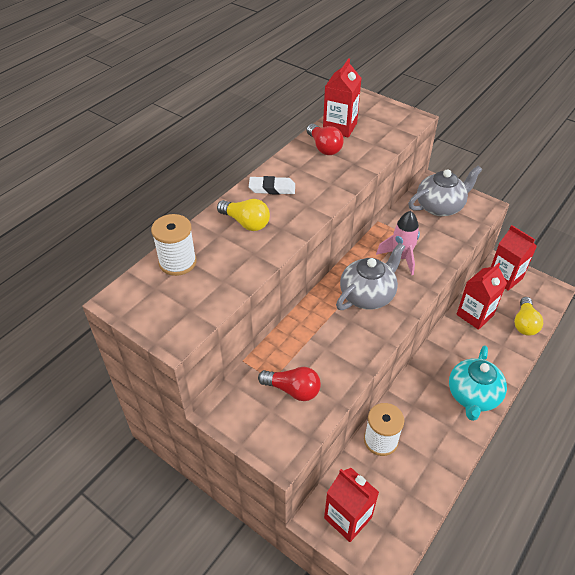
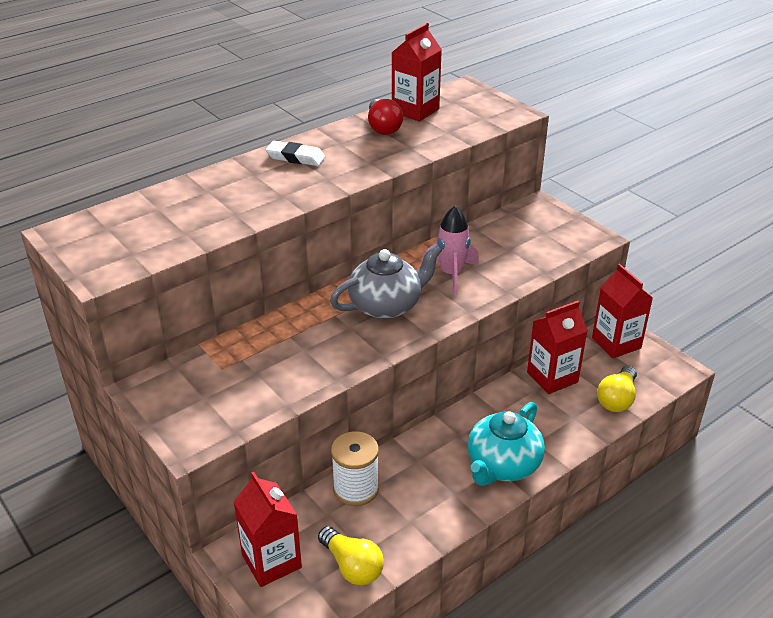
camera: 15 degrees right, 10 degrees down
(177, 262) = (145, 209): white spool -> none
(246, 223) = (245, 185): yellow light bulb -> yellow light bulb (352, 566)
(293, 390) = (240, 383): red light bulb -> none
(440, 207) = (533, 230): grey teapot -> none

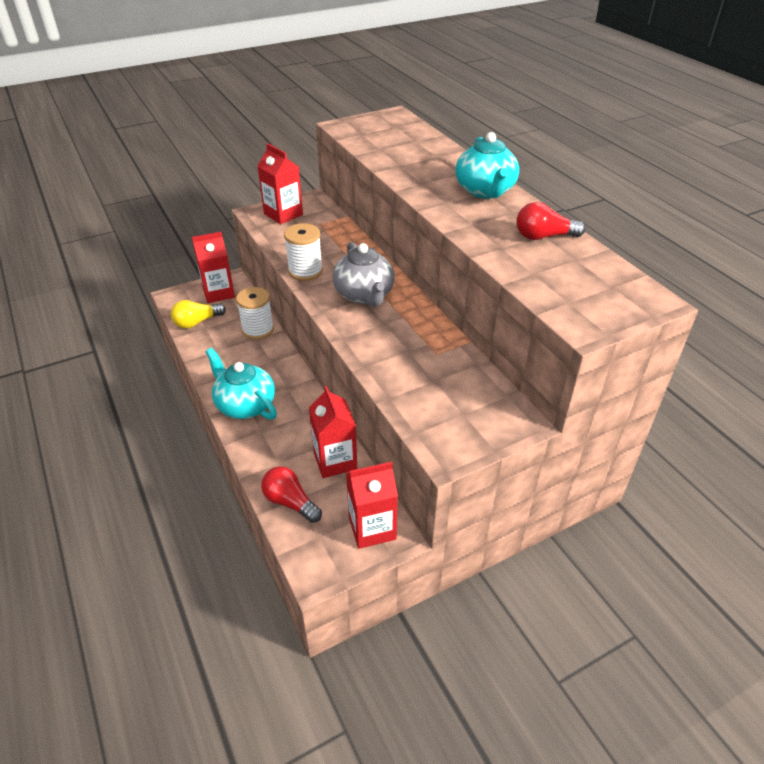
camera: 100 degrees right, 5 degrees up
(295, 157) = (485, 191): white eraser -> turquoise teapot
(347, 360) = (305, 271): none -> white spool
(415, 110) = (585, 259): red carton -> red carton (283, 214)
(451, 274) = (399, 335): pink rocket -> none
(617, 399) = (290, 502): yellow light bulb -> red light bulb

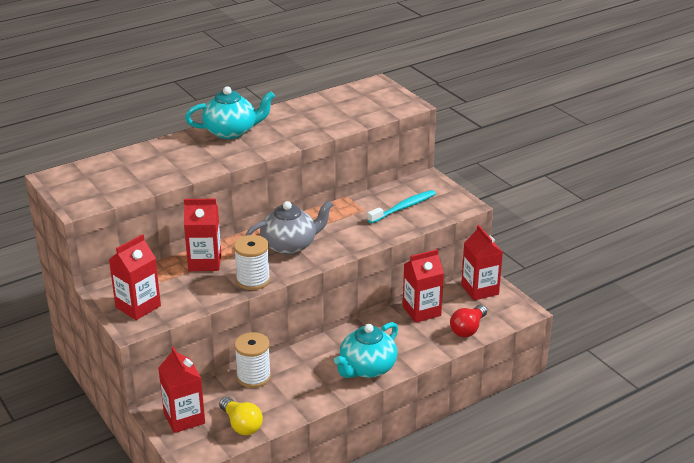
camera: 95 degrees left, 10 degrees down
(344, 245) = (205, 262): none -> red carton
(440, 389) = (403, 207): none -> turquoise toothbrush
(543, 237) = (303, 112): red light bulb -> none

